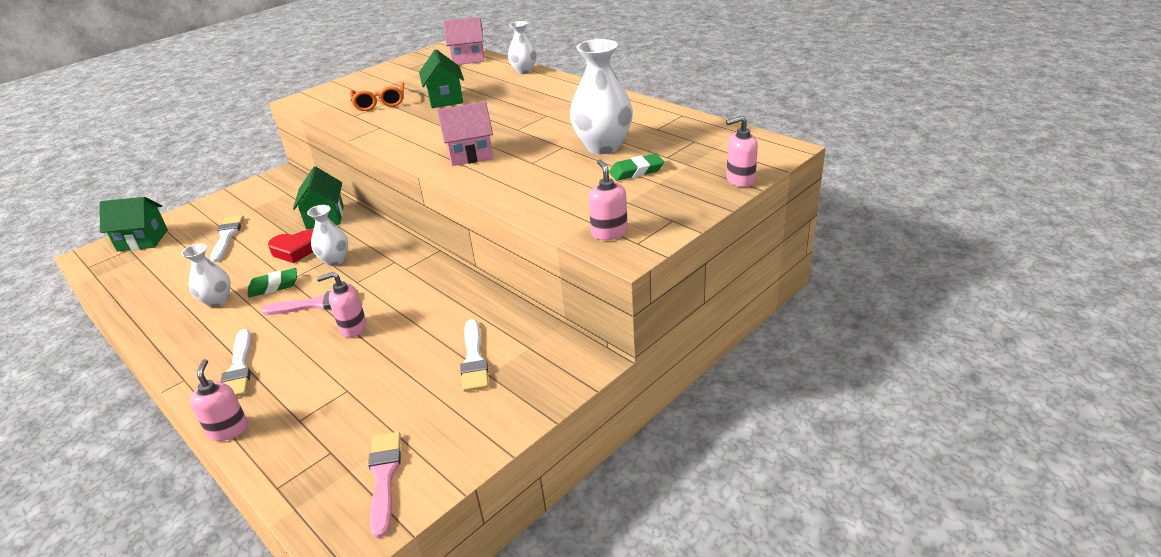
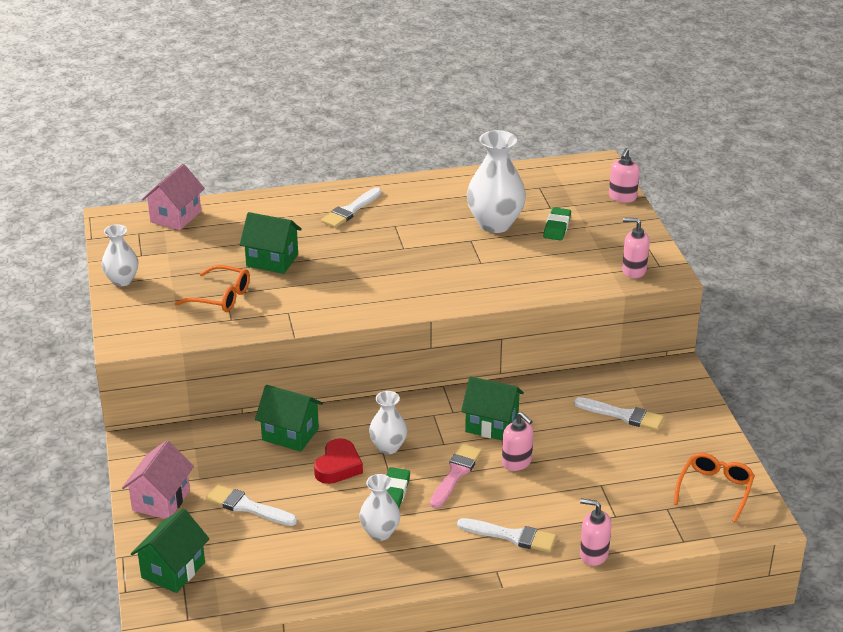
camera: 60 degrees left, 0 degrees up
(353, 328) = (517, 462): pink soap dispenser -> pink soap dispenser turned 60 degrees counterclockwise
(384, 477) = (715, 490): pink brush -> orange glasses
(400, 293) = (491, 425): none -> green house
(470, 154) = (424, 284): pink house -> pink house (161, 500)
(524, 71) = (267, 201): white vase -> white vase (122, 280)
(547, 95) = (350, 210): none -> white brush

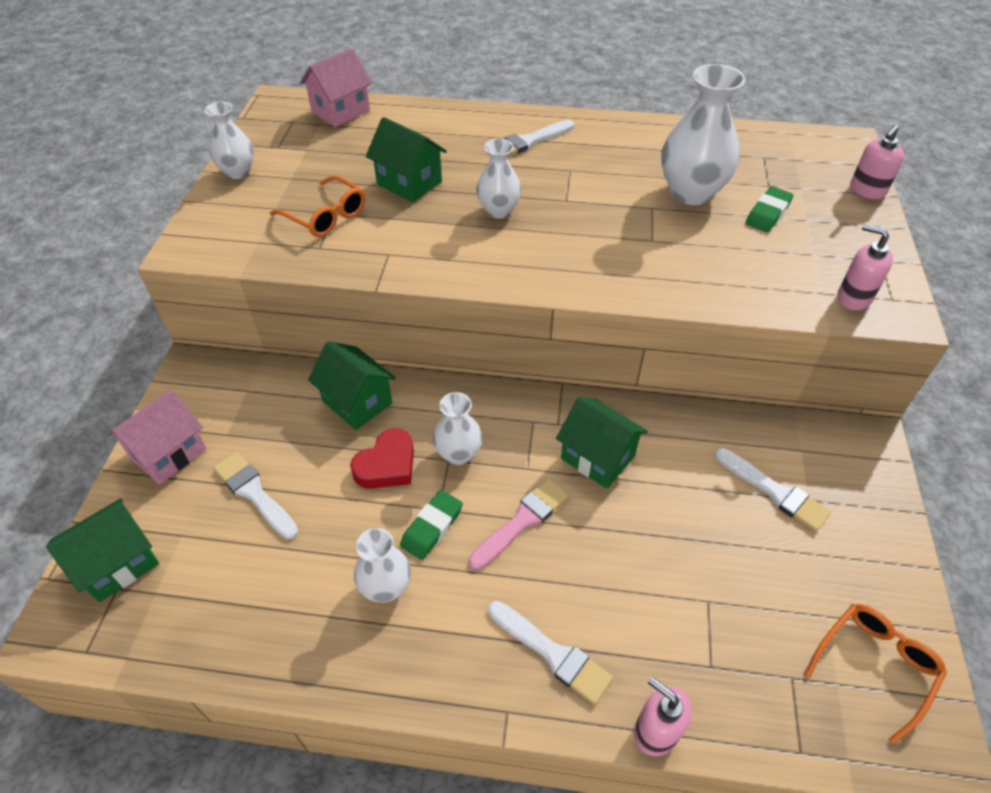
camera: 20 degrees right, 15 degrees up
(355, 266) = (498, 211): none -> white vase
(517, 462) = (607, 526): pink soap dispenser -> none

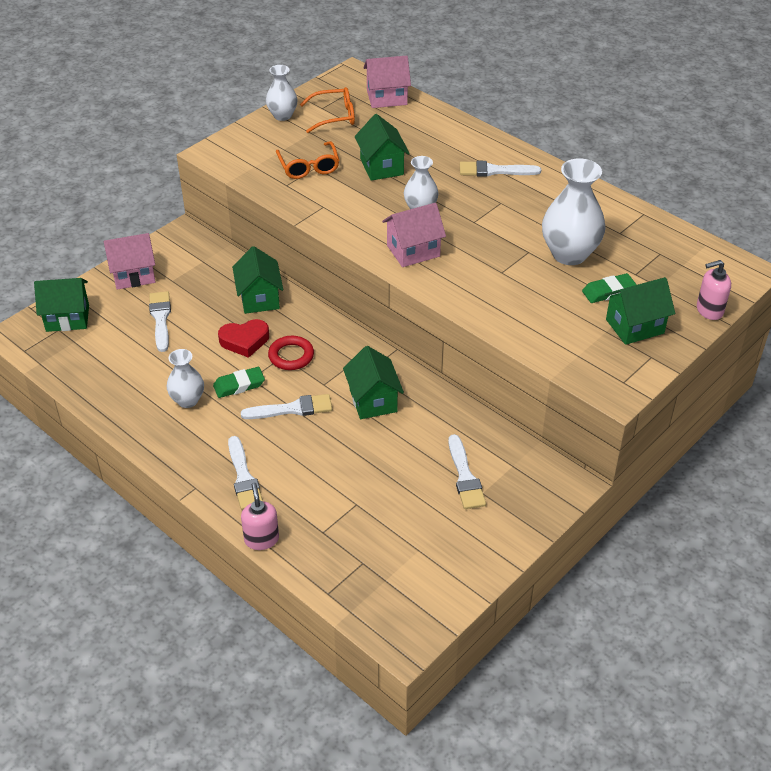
camera: 35 degrees right, 5 degrees down
(458, 454) = (291, 356): white vase -> red ring
(522, 521) = (292, 409): pink brush -> white brush
(540, 259) = (413, 251): none -> pink house
(831, 237) = (634, 326): none -> green house
(853, 298) = (595, 368): pink soap dispenser -> none
(874, 666) = (417, 586): orange glasses -> orange glasses (334, 116)

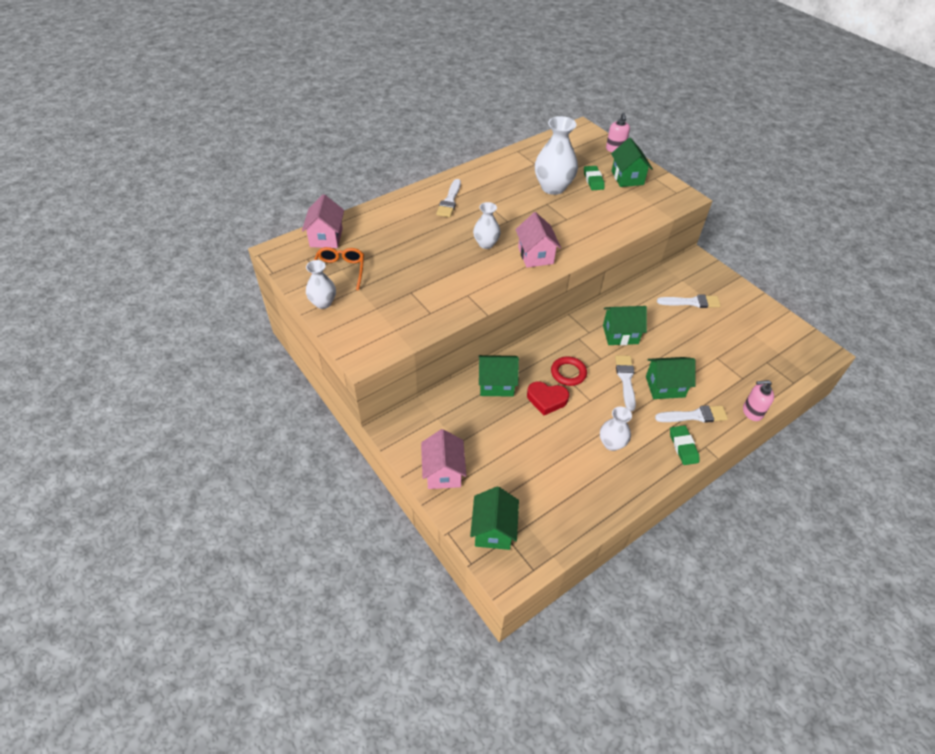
camera: 80 degrees left, 5 degrees up
(160, 319) = (508, 455): white brush -> none
(239, 385) = (597, 408): green eraser -> green eraser (683, 447)
(244, 341) = (546, 400): red heart -> red heart turned 105 degrees clockwise
(308, 166) = (409, 296): orange glasses -> none
(381, 167) = (424, 255): green house -> green house (665, 386)

